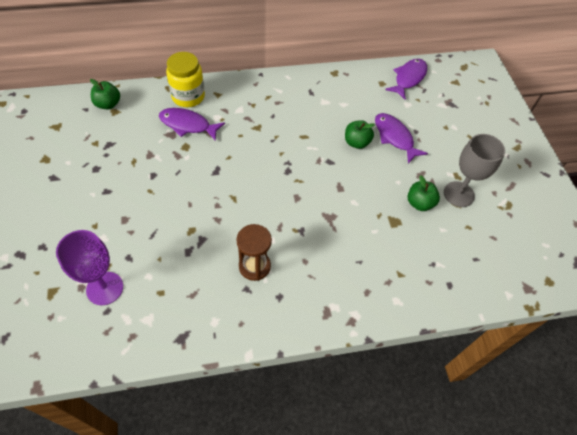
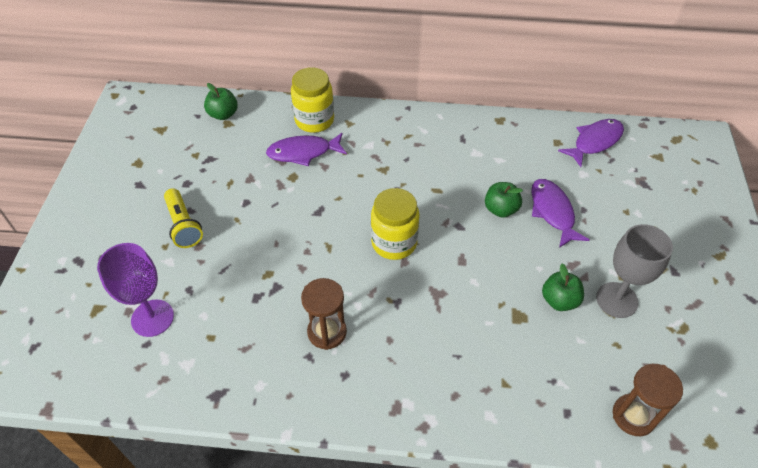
camera: 20 degrees right, 5 degrees down
(105, 205) = (183, 225): none -> yellow flashlight
(188, 125) = (303, 152): purple fish -> purple fish turned 45 degrees counterclockwise
(284, 184) = (394, 243): none -> yellow jar
(494, 276) = (633, 416): none -> brown hourglass

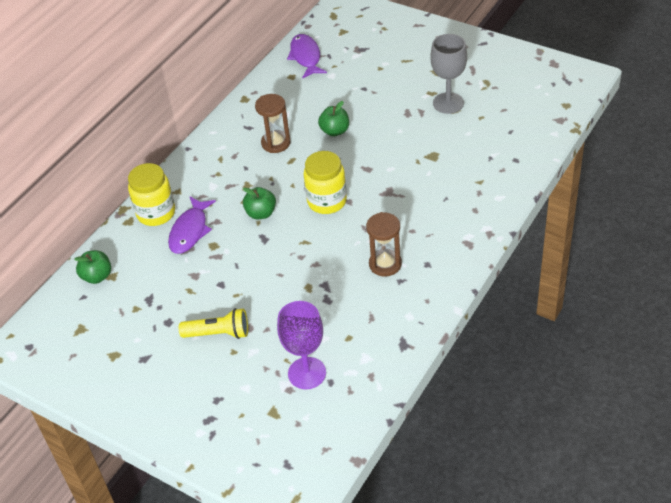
camera: 60 degrees left, 5 degrees down
(552, 212) = (355, 105): purple fish -> none
(559, 300) = (432, 131): green apple -> green apple (261, 213)
(633, 416) = (533, 130): brown hourglass -> brown hourglass (276, 143)

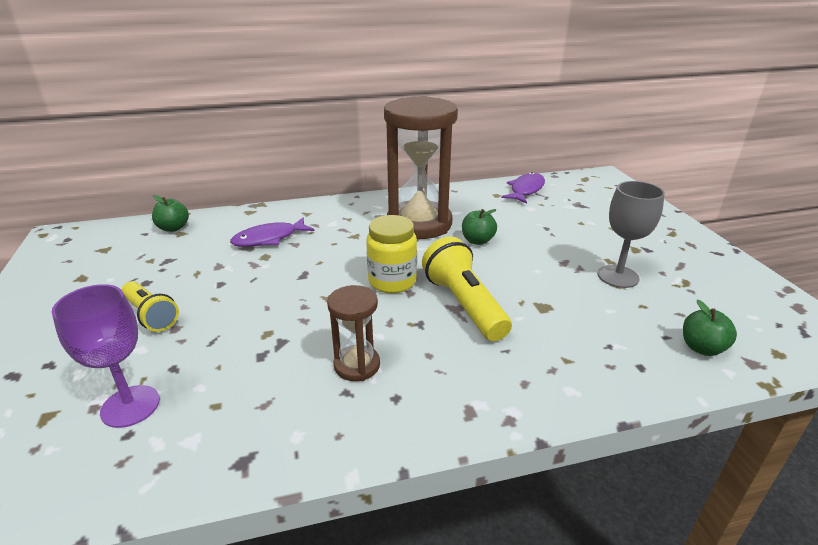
camera: 40 degrees right, 15 degrees down
(156, 213) = (271, 217): yellow jar -> none
(261, 213) = (331, 258): green apple -> green apple (702, 348)
(276, 143) = (419, 224): brown hourglass -> brown hourglass, size x2.09
(389, 186) = (464, 304): none -> yellow flashlight

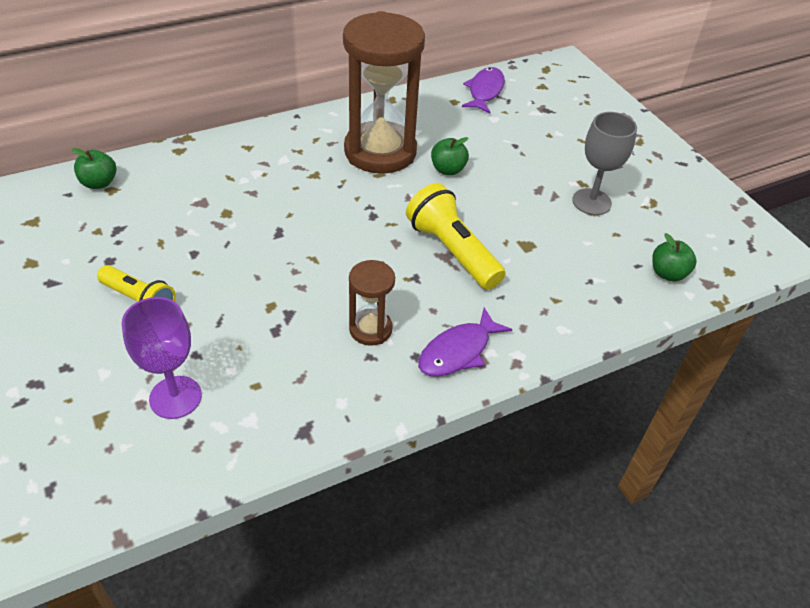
camera: 15 degrees left, 15 degrees up
(269, 239) = (220, 188): purple fish -> purple fish (458, 351)
(392, 281) = (374, 231): yellow jar -> none

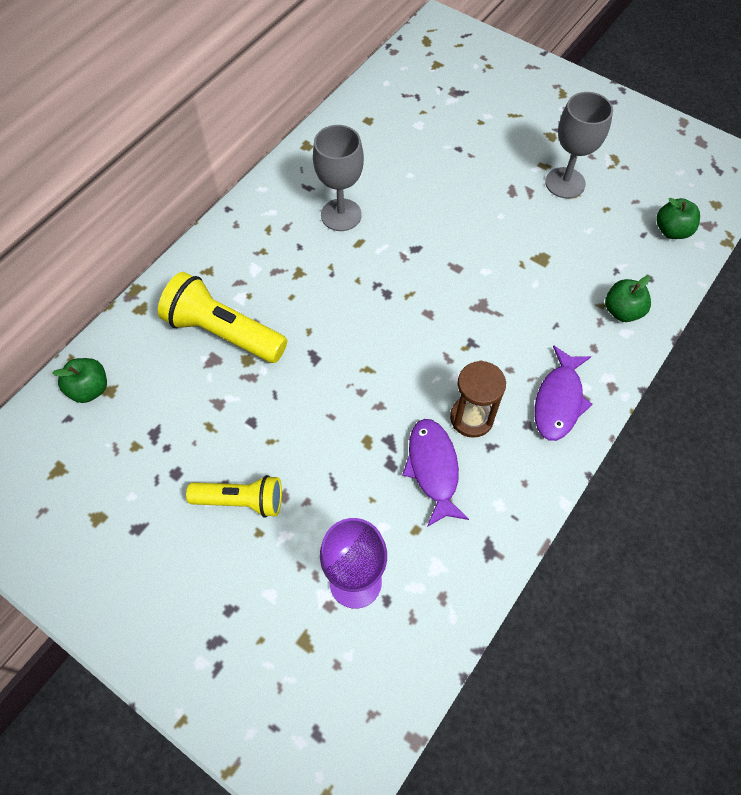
camera: 25 degrees left, 15 degrees up
(380, 152) = (341, 215): brown hourglass -> grey goblet
(448, 170) = (418, 206): green apple -> green apple (622, 311)
(452, 251) = (484, 297): yellow flashlight -> yellow flashlight (223, 332)
(485, 91) = (388, 95): purple fish -> purple fish (433, 469)

